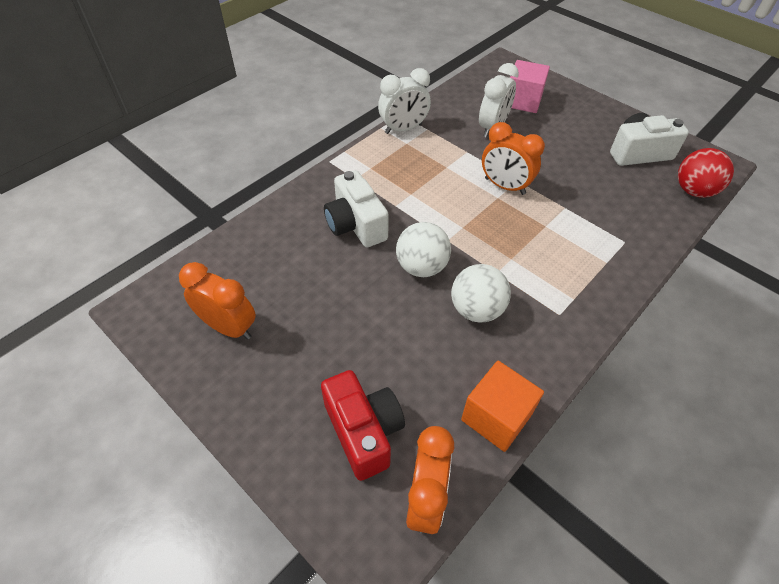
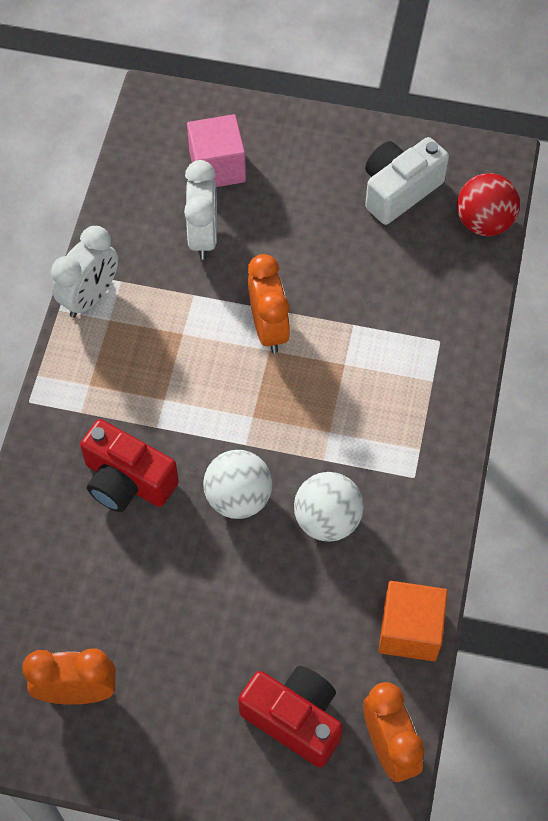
camera: 30 degrees left, 10 degrees up
(356, 225) = (127, 481): white camera -> red camera
(504, 186) = (269, 328): orange clock -> orange clock turned 105 degrees counterclockwise

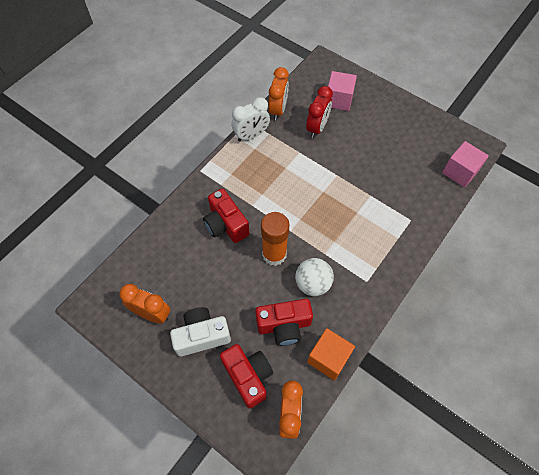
camera: 25 degrees right, 0 degrees up
(203, 236) = (317, 128): white clock -> red clock
(238, 497) = (274, 254): white ball -> orange glue stick
(269, 328) = (328, 181): orange clock -> orange clock (278, 110)
(313, 610) = (284, 326): none -> red camera
(399, 190) = (423, 141): white camera -> white camera (202, 336)
(484, 222) = (460, 172): red ball -> pink cube

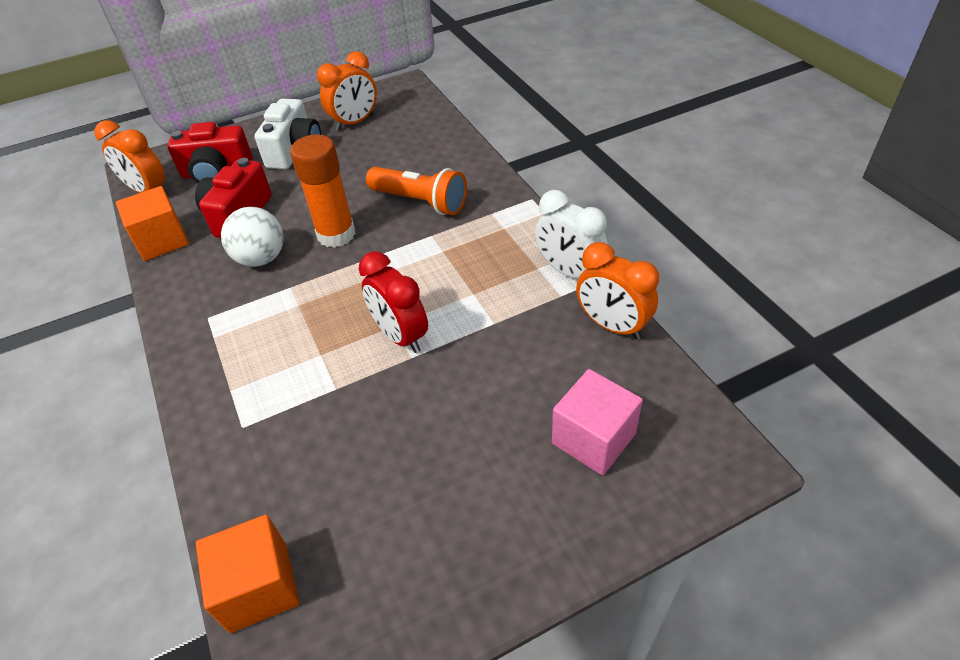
camera: 120 degrees right, 15 degrees down
(226, 224) = (420, 202): red camera -> orange flashlight
(251, 135) = (569, 271): white clock -> white clock turned 45 degrees counterclockwise
(317, 128) = (535, 369): red clock -> red clock (400, 336)
(460, 172) = (259, 587): pink cube -> orange cube

